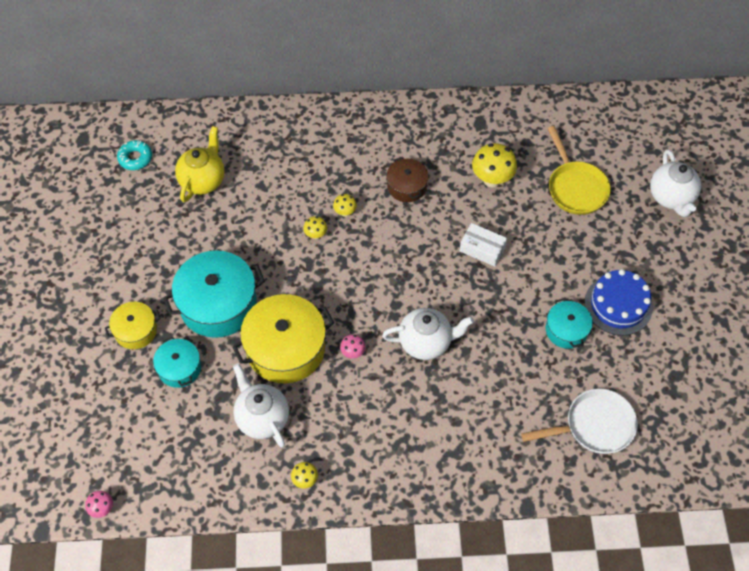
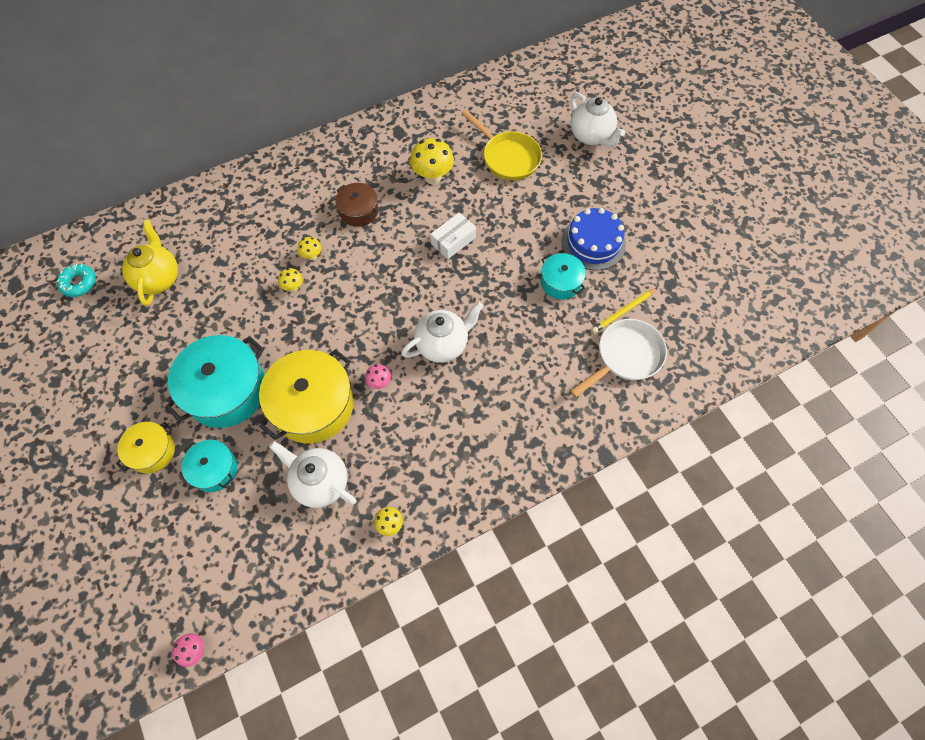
camera: 25 degrees left, 5 degrees up
(482, 249) = (453, 240): white box -> white box turned 45 degrees counterclockwise
(614, 383) = (623, 311): none -> yellow pencil

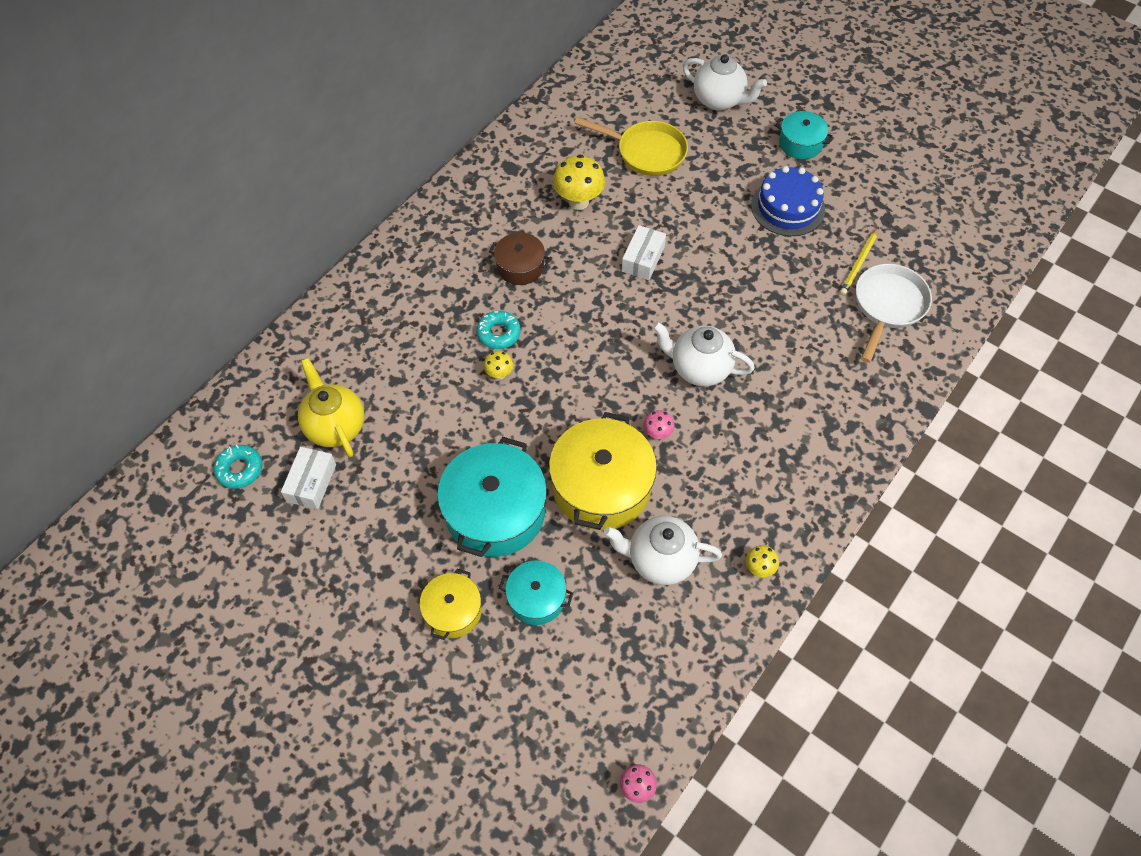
camera: 25 degrees left, 5 degrees down
(118, 313) = (311, 483): none -> white box
(312, 256) = (498, 333): yellow mushroom -> turquoise donut
(443, 344) = (699, 368): white teapot -> white teapot turned 105 degrees counterclockwise
(560, 282) = (779, 259): turquoise pot -> turquoise pot (800, 143)

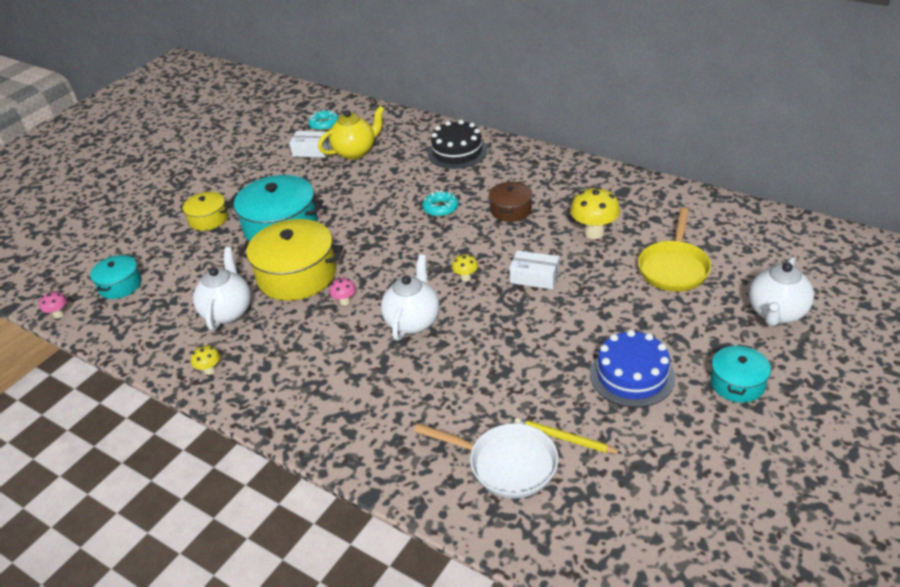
camera: 90 degrees right, 20 degrees down
(378, 309) = (457, 152): none -> black cake
(499, 374) = (401, 213): yellow mushroom -> yellow mushroom (465, 277)
(536, 598) = (209, 254): turquoise pot -> turquoise pot (120, 285)

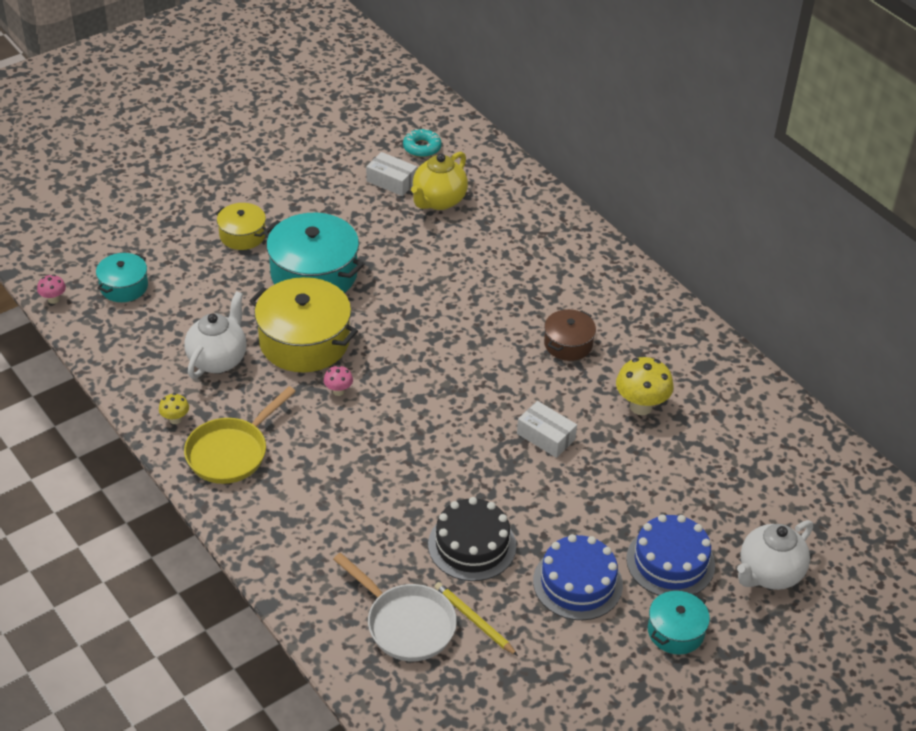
camera: 15 degrees right, 5 degrees up
(355, 152) = (438, 201): yellow teapot -> yellow teapot turned 135 degrees clockwise
(413, 322) = (395, 441): white teapot -> none
(440, 208) = (494, 313): turquoise donut -> none
(457, 152) = (551, 243): black cake -> black cake (472, 545)
(465, 277) = (474, 410): yellow mushroom -> none
(674, 267) = (698, 481): yellow pan -> yellow pan (231, 452)
(694, 332) = (670, 562): none -> blue cake

